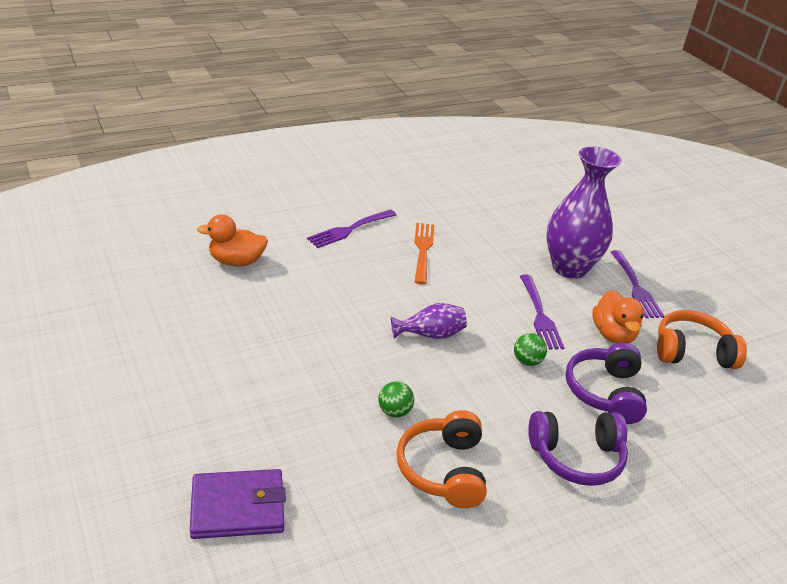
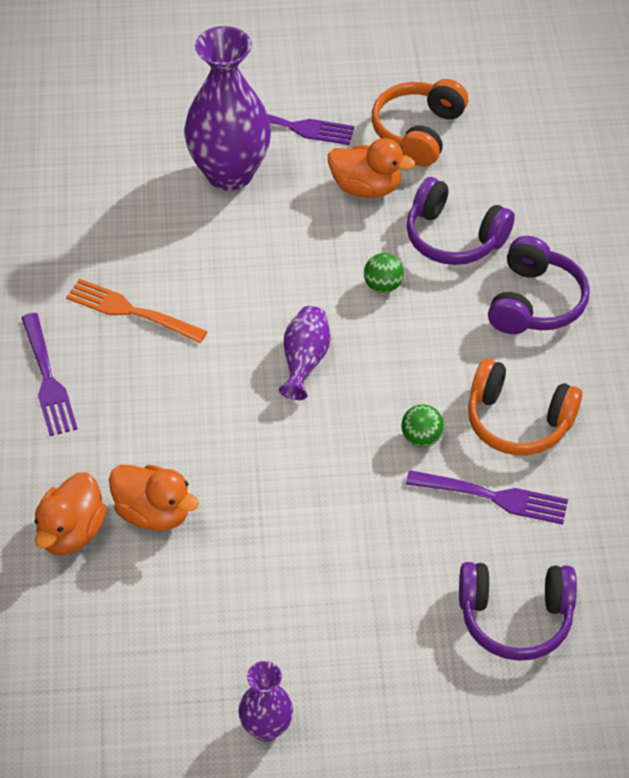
camera: 65 degrees left, 15 degrees up
(100, 378) = (266, 728): none -> purple vase
(238, 507) = (515, 617): purple wallet -> purple headphones
(265, 291) = (153, 513): none -> orange duck
(539, 314) = (307, 241): purple fork -> purple fork (492, 497)

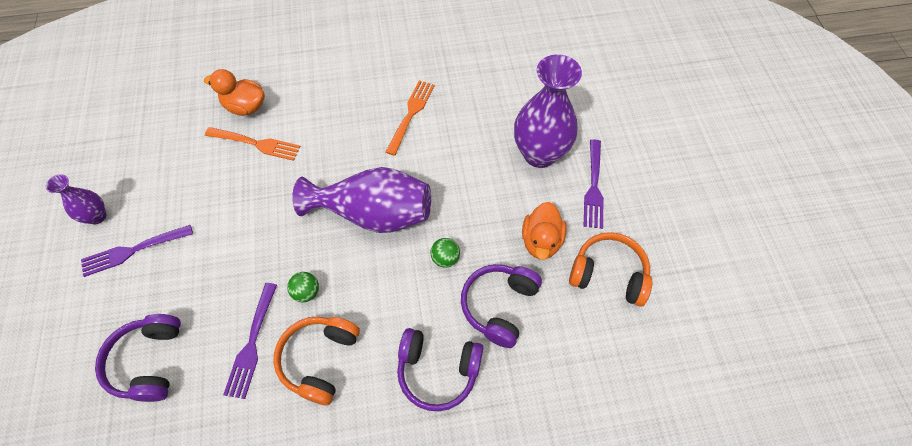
camera: 85 degrees right, 10 degrees up
(47, 378) = (356, 80): purple fork -> purple fork (134, 250)
(153, 513) = (255, 144): orange duck -> orange fork
(304, 361) = (373, 214): purple vase -> purple vase, size x1.98

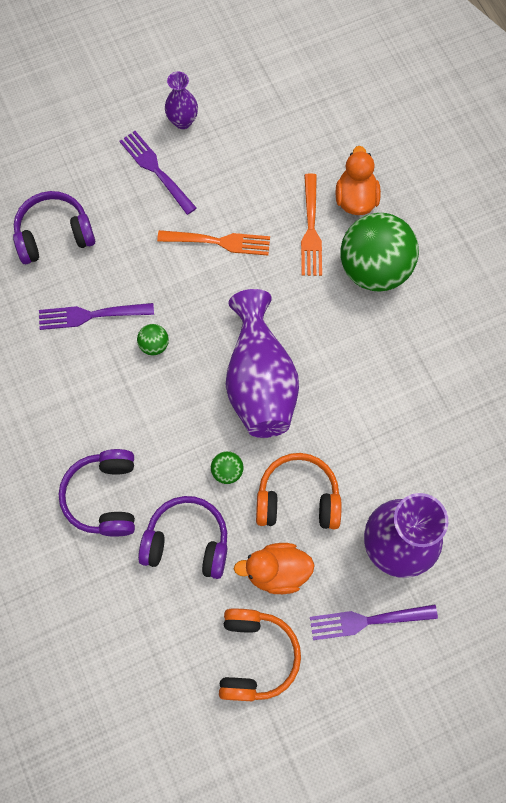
camera: 75 degrees right, 10 degrees up
(311, 110) = (374, 269): none -> green ball
(320, 360) = (90, 382): orange headphones -> orange headphones (298, 498)
(411, 115) = (404, 380): orange fork -> orange fork (218, 242)

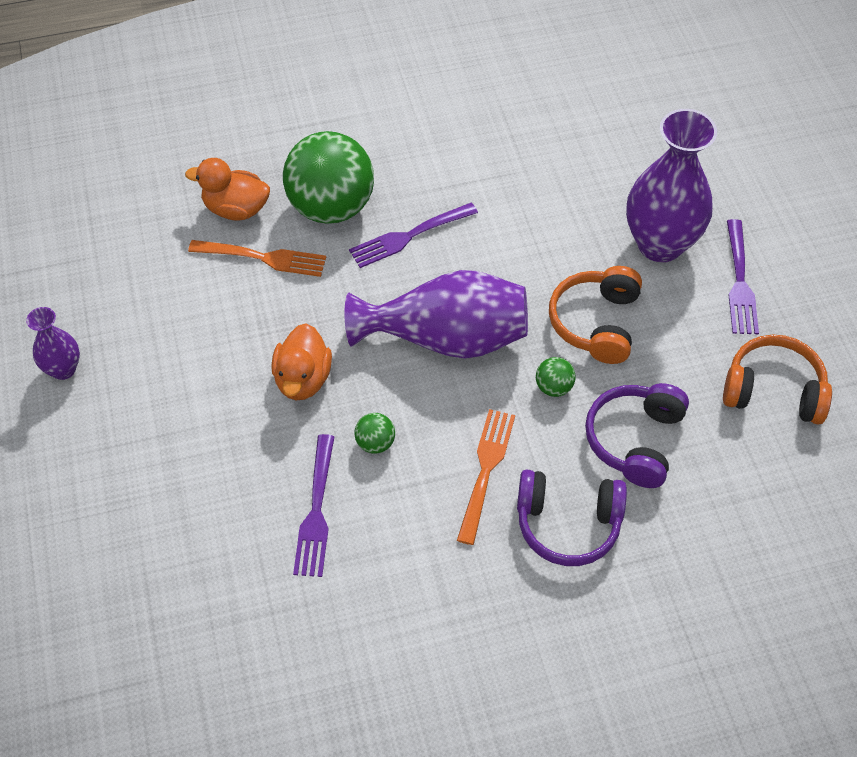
camera: 80 degrees left, 15 degrees down
(54, 235) = (184, 543): purple headphones -> none
(156, 170) = (126, 408): purple fork -> purple fork (409, 236)
(218, 242) = (252, 354): orange fork -> orange fork (486, 471)
(277, 571) = (678, 356): orange duck -> orange duck (303, 379)

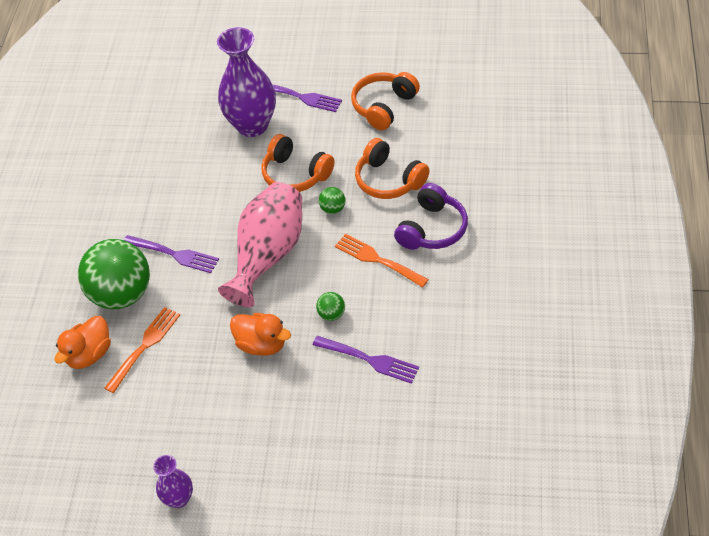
camera: 65 degrees left, 5 degrees down
(409, 236) = (173, 254): purple fork -> purple fork turned 60 degrees counterclockwise
(446, 338) = (268, 255): purple vase -> pink vase
(635, 440) = (389, 180): purple headphones -> orange headphones

